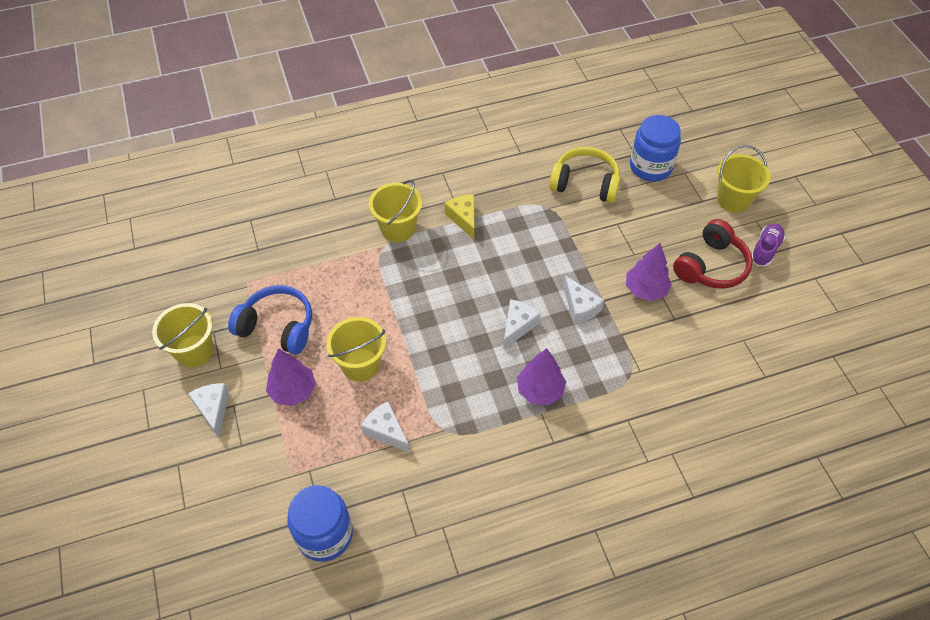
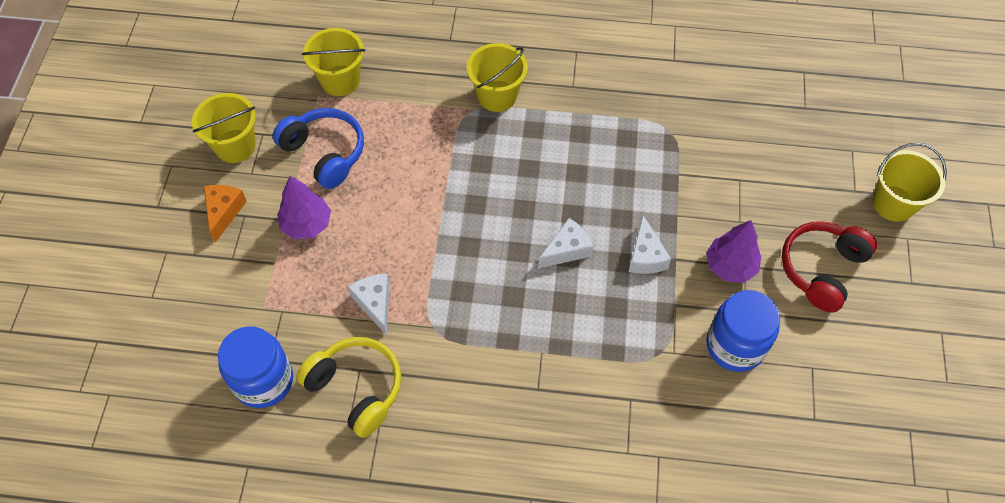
camera: 25 degrees right, 5 degrees up
(213, 409) = (224, 212): white cheese -> orange cheese
(361, 365) = (385, 225): yellow bucket -> yellow bucket (340, 80)
(463, 218) = (572, 110): yellow cheese -> none
(540, 390) = (553, 328): purple tree -> none
(585, 183) = (727, 121): yellow headphones -> yellow headphones (356, 389)
(650, 167) = (815, 129): blue jar -> blue jar (735, 345)
(711, 266) = (822, 269): red headphones -> red headphones turned 150 degrees clockwise
(765, 250) = (898, 276): purple shoe -> none

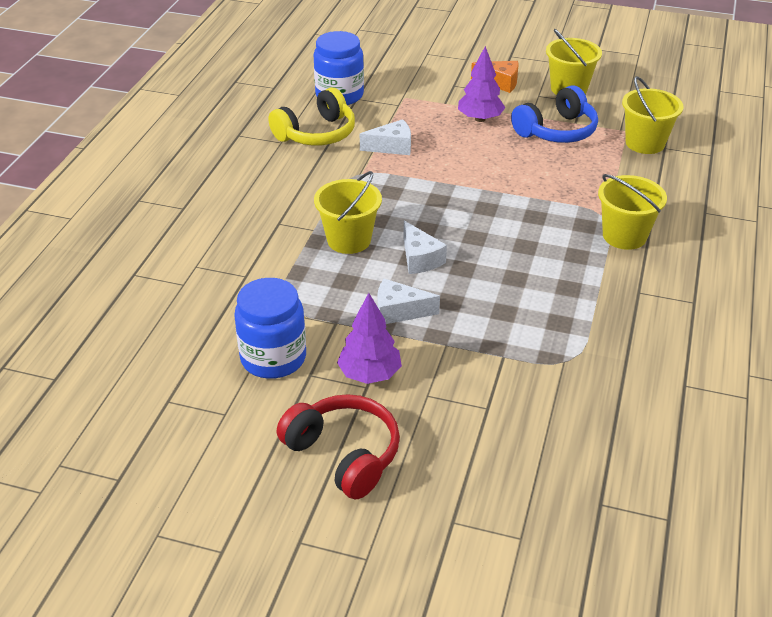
camera: 100 degrees right, 20 degrees down
(893, 203) = (424, 560): yellow bucket -> yellow bucket (349, 240)

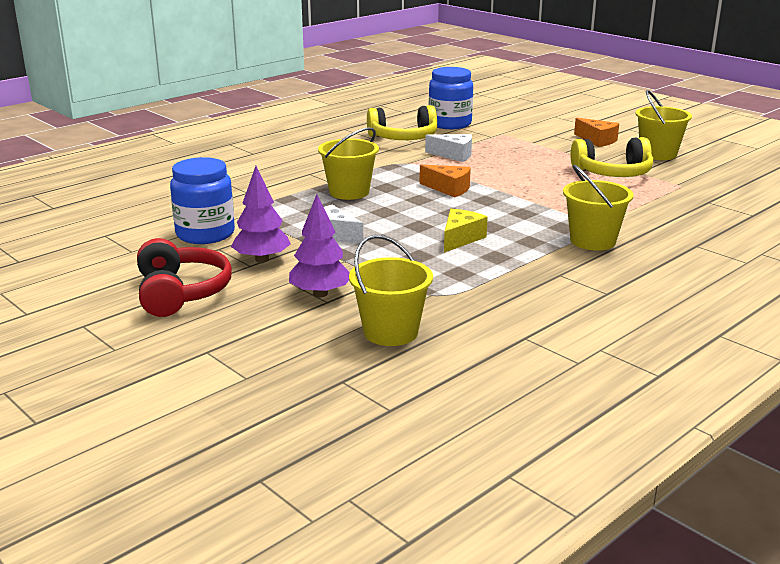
camera: 30 degrees right, 15 degrees down
(420, 259) = (390, 213): white cheese -> none
(437, 202) = (449, 189): none -> orange cheese
(480, 119) = (551, 155): purple tree -> purple tree (320, 294)
(516, 274) = (460, 239): none -> yellow cheese
(556, 131) = (612, 173): blue headphones -> yellow headphones
(645, 143) = (691, 195): yellow bucket -> yellow bucket (390, 332)

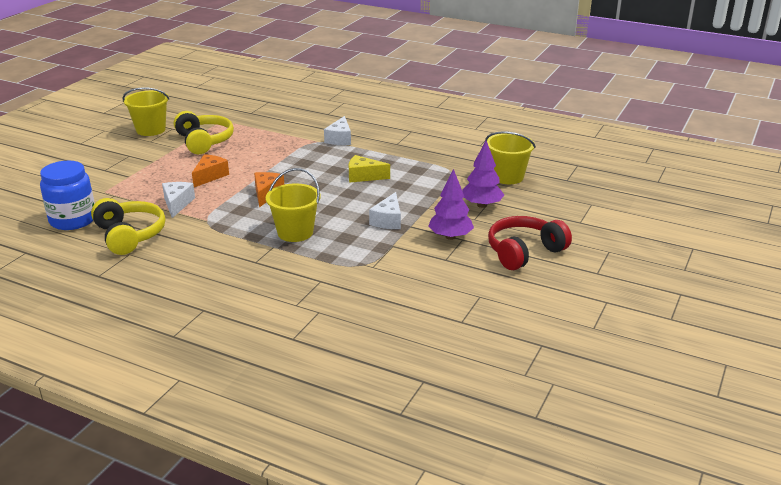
camera: 110 degrees left, 5 degrees up
(205, 234) = (424, 273): blue jar -> none
(592, 241) = (340, 139): yellow bucket -> white cheese
(597, 140) = (118, 152): orange cheese -> orange cheese (210, 176)

